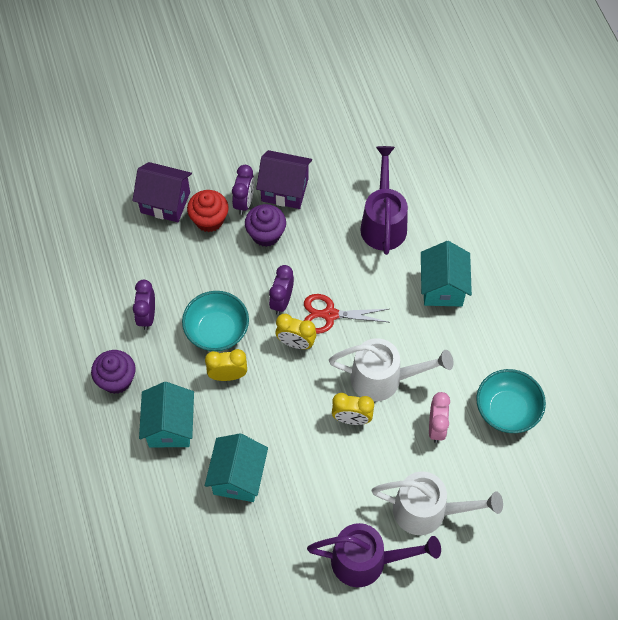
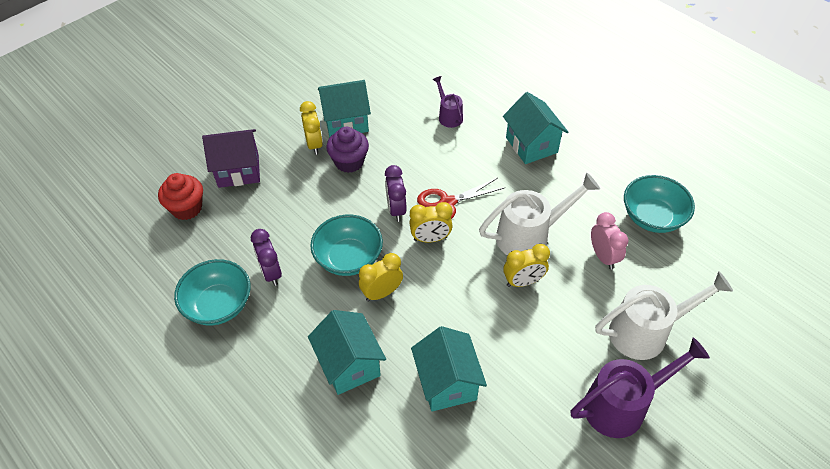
camera: 25 degrees left, 10 degrees down
(92, 327) = (218, 305): none -> turquoise bowl
(116, 380) = (269, 344): purple cupcake -> none
(209, 220) = (289, 169): red cupcake -> red cupcake (187, 208)
(244, 202) = (314, 144): purple clock -> yellow clock
(284, 190) = (346, 122): purple house -> turquoise house
(383, 222) = (448, 116): purple watering can -> purple watering can, size x0.54

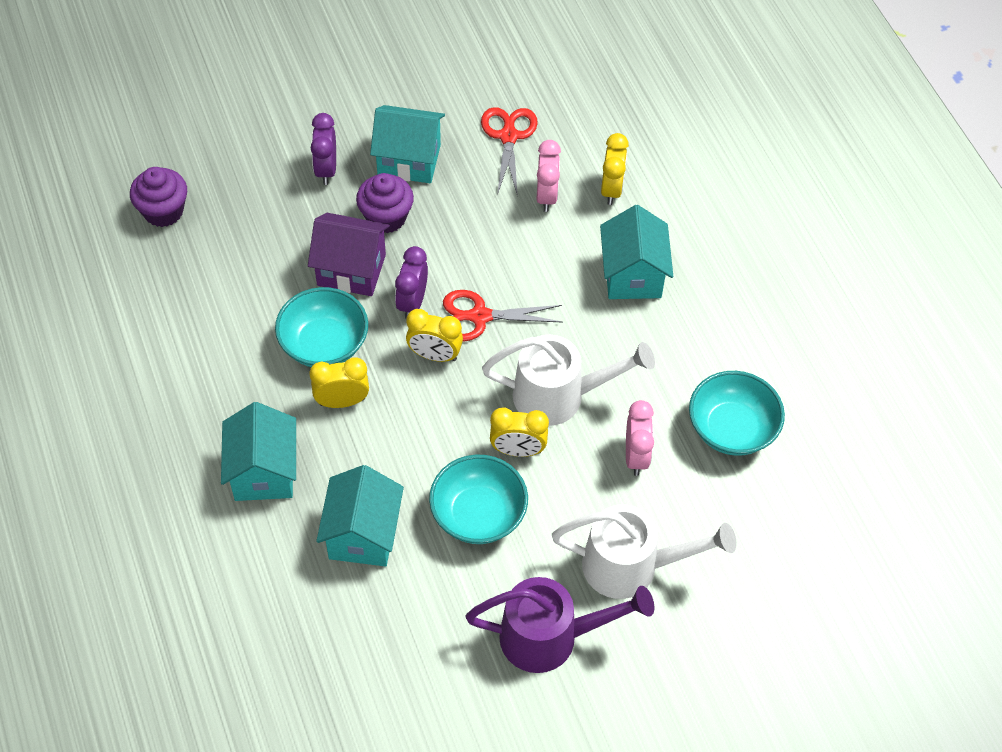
camera: 20 degrees right, 5 degrees up
(187, 208) = (163, 211): red cupcake -> purple cupcake
(218, 305) = (150, 347): turquoise bowl -> turquoise bowl (478, 514)
(238, 171) = (245, 182): purple house -> purple house (351, 270)
(271, 273) = (226, 329): purple clock -> purple clock (326, 169)
(314, 144) = (354, 178): yellow clock -> yellow clock (611, 189)
(404, 89) = (508, 136): none -> red scissors
(448, 116) = (546, 196): purple watering can -> pink clock

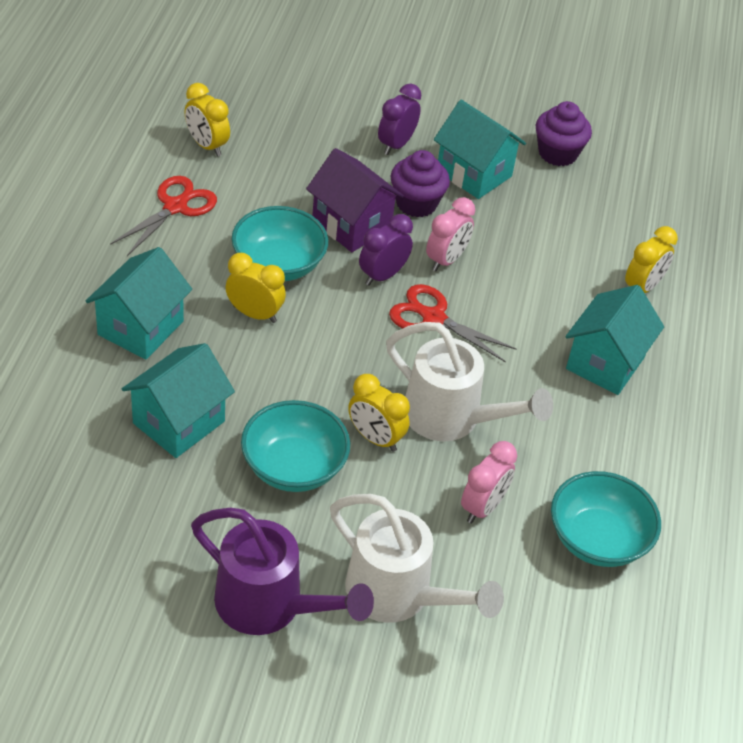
camera: 30 degrees right, 10 degrees down
(163, 211) = (235, 106): purple cupcake -> purple cupcake (557, 153)
(435, 355) = (366, 324): yellow clock -> yellow clock (207, 145)
(508, 136) = (579, 201): red scissors -> red scissors (175, 207)
(546, 196) = (576, 261): pink clock -> pink clock (446, 260)

